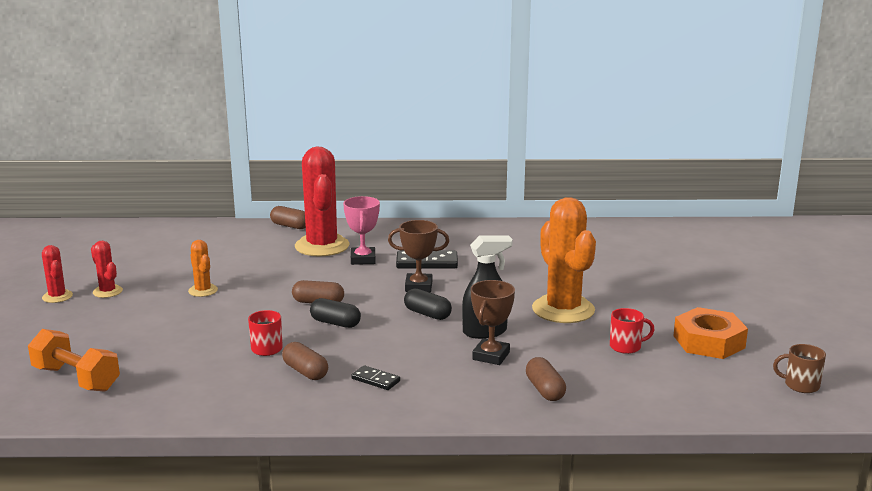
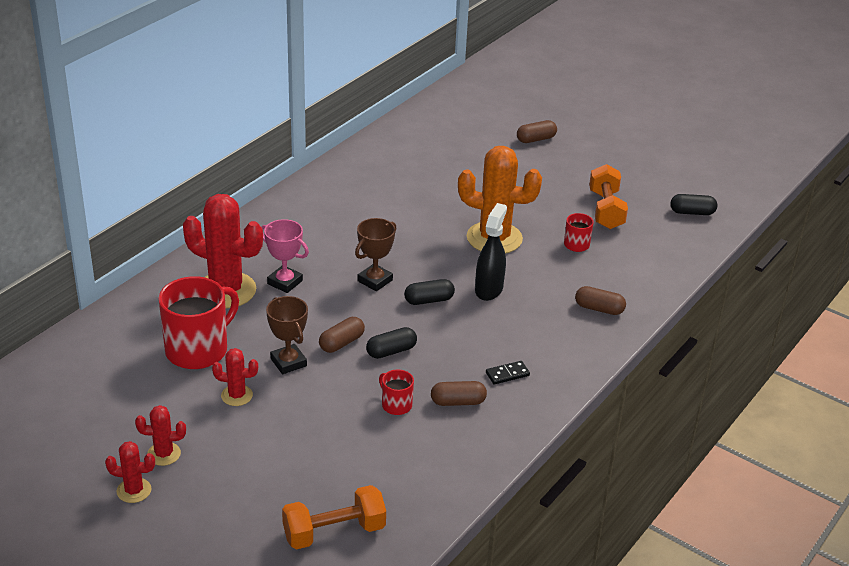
camera: 55 degrees left, 15 degrees up
(203, 290) = (237, 395): orange cactus -> red cactus
(239, 262) = (198, 350): none -> red mug
(290, 226) = (153, 287): brown capsule -> brown capsule (536, 139)
(427, 263) = (335, 255): black domino -> none
(491, 356) = (528, 306): brown trophy -> brown trophy (288, 362)
(709, 342) = (606, 210): orange nut -> orange dumbbell
(800, 385) = (692, 212): brown mug -> black capsule

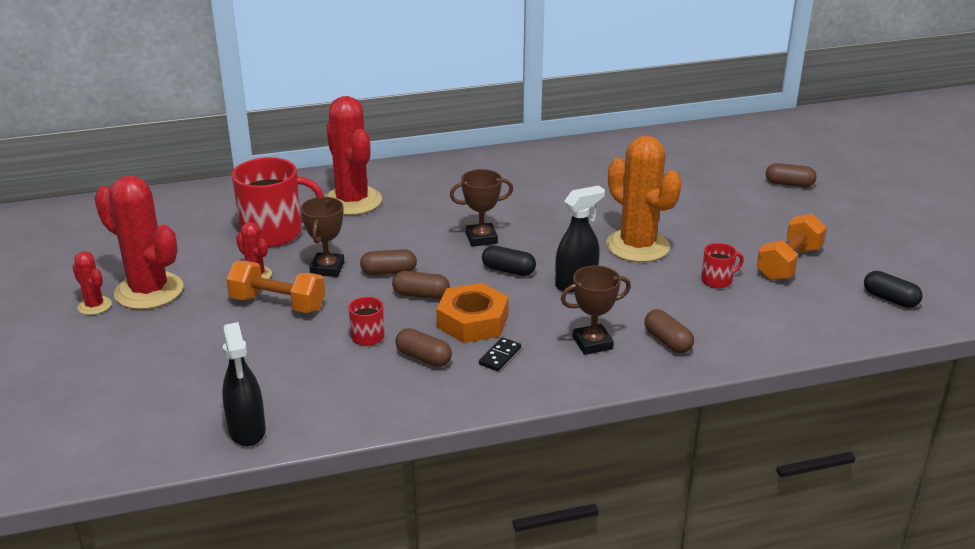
camera: 40 degrees right, 5 degrees down
(164, 454) = (149, 291): red cactus -> red cactus, size x2.08
(285, 282) = (405, 212): pink trophy -> none
(334, 532) = (183, 406): orange dumbbell -> orange dumbbell (278, 304)
(391, 351) = (421, 295): black capsule -> brown capsule
(408, 524) = (247, 431): none -> black spray bottle
(455, 355) = (472, 321): none -> orange nut
(507, 374) = (500, 356): black domino -> black domino turned 75 degrees counterclockwise
(555, 333) = (592, 343): none -> brown trophy

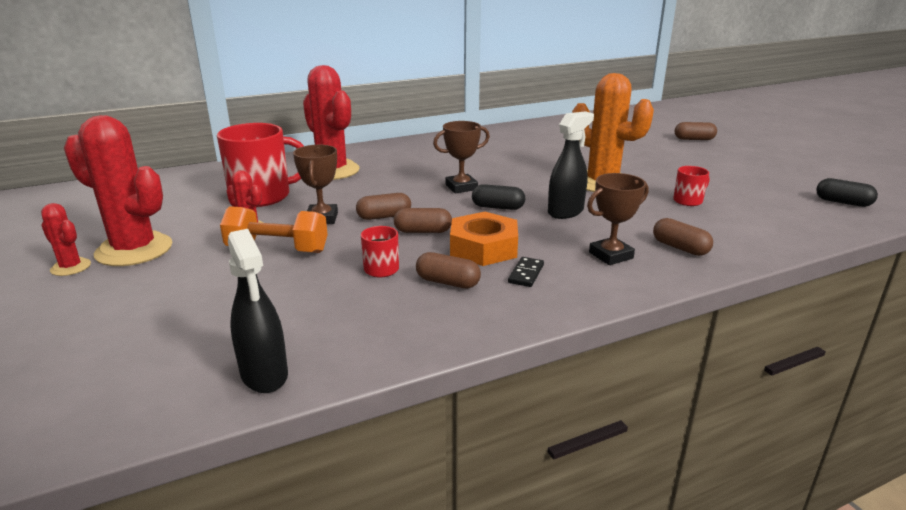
camera: 10 degrees left, 5 degrees down
(789, 263) = (738, 185): orange dumbbell -> none

